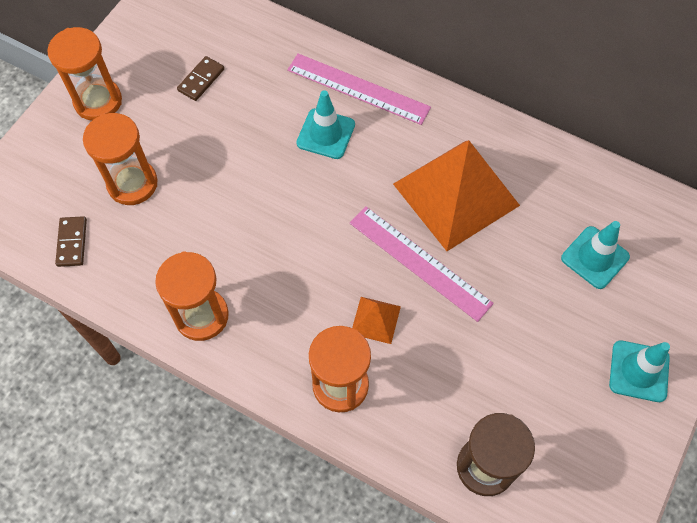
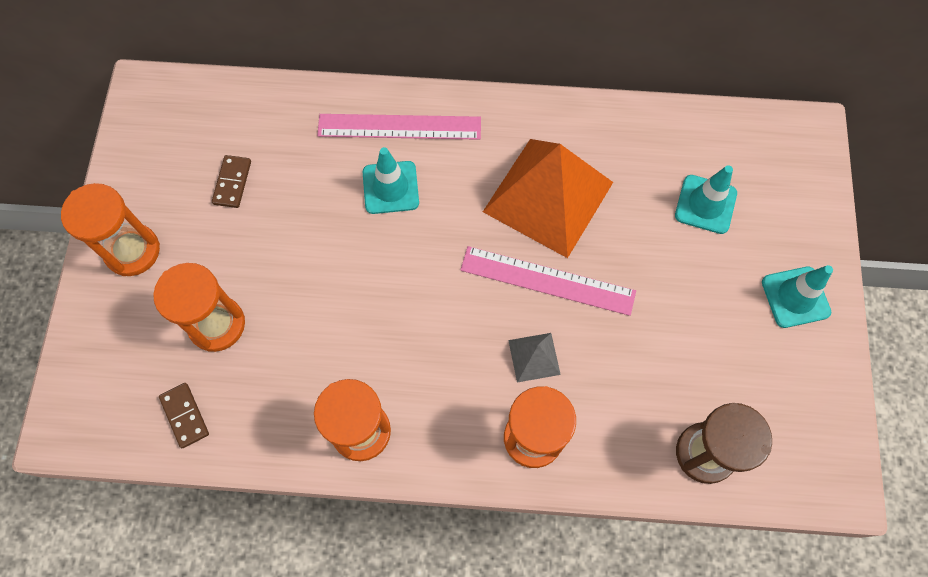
camera: 25 degrees left, 5 degrees up
(375, 320) = (534, 357): orange pyramid -> grey pyramid

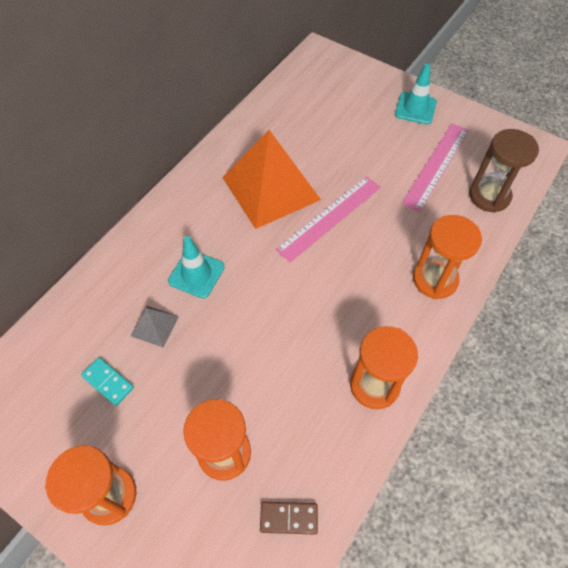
camera: 60 degrees left, 10 degrees down
(232, 182) = (108, 382): brown domino -> turquoise domino
(399, 127) = (153, 245): pink ruler -> pink ruler (436, 165)
(534, 357) = (378, 251): grey pyramid -> grey pyramid (154, 326)
(705, 204) = (331, 117): turquoise traffic cone -> none

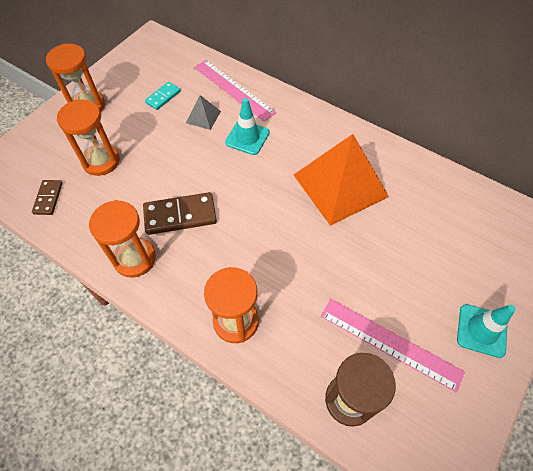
camera: 90 degrees right, 0 degrees up
(312, 341) = (180, 215): none -> brown domino
(329, 217) = (308, 232): pink ruler -> pink ruler (233, 89)

